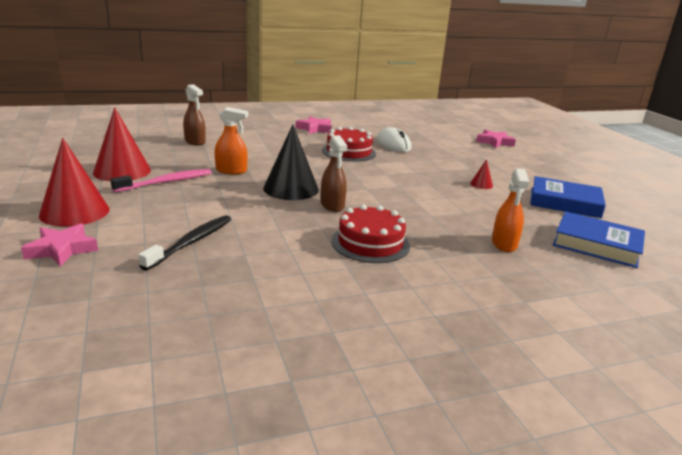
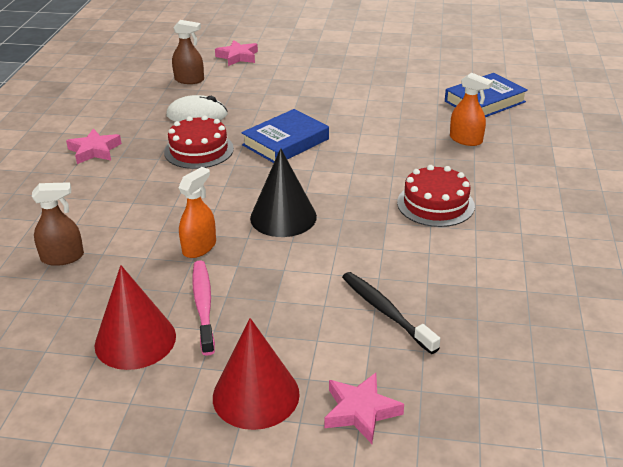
camera: 60 degrees left, 10 degrees up
(332, 205) = (342, 202): brown spray bottle -> brown spray bottle (189, 80)
(481, 184) = (342, 105): red cone -> none
(564, 202) = (403, 82): blue book -> blue book (285, 142)

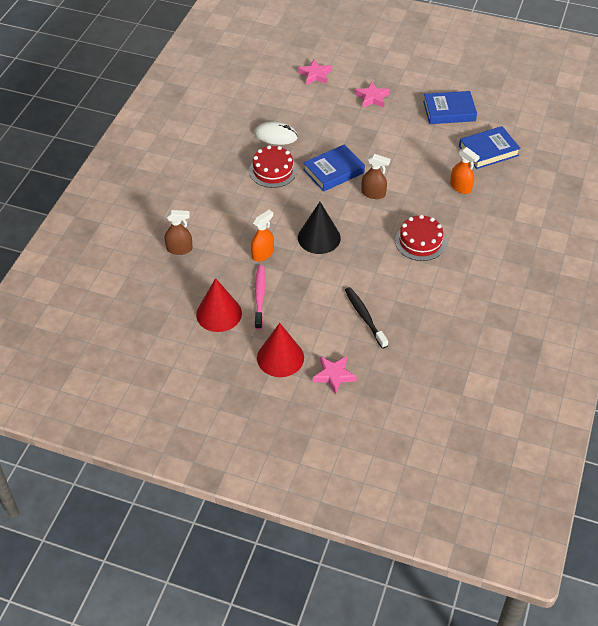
camera: 10 degrees right, 15 degrees up
(94, 150) = (202, 161): pink star -> pink star (372, 98)
(189, 80) = (275, 97): brown spray bottle -> brown spray bottle (373, 193)
(418, 71) = (449, 111): none -> blue book

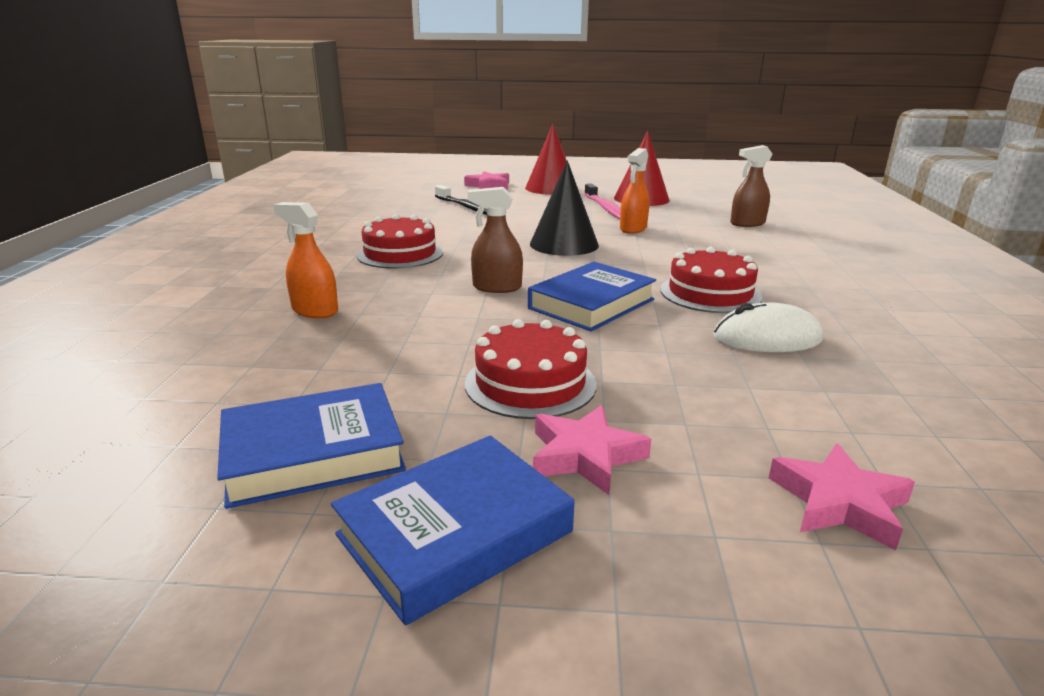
camera: 165 degrees right, 25 degrees down
(378, 127) = (530, 383): none -> red cake
(488, 151) = (220, 373): blue book -> blue book (455, 533)

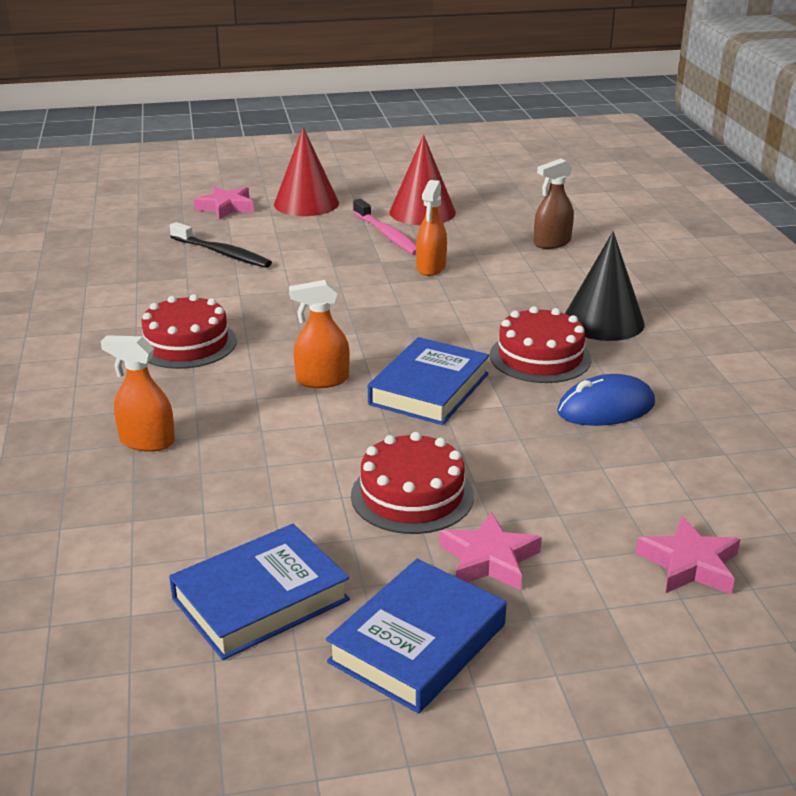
camera: 15 degrees left, 5 degrees up
(496, 287) = (322, 380): brown spray bottle -> orange spray bottle
(564, 244) = (364, 303): black cone -> black cone (603, 321)
(767, 338) = (606, 408): white mouse -> blue mouse

